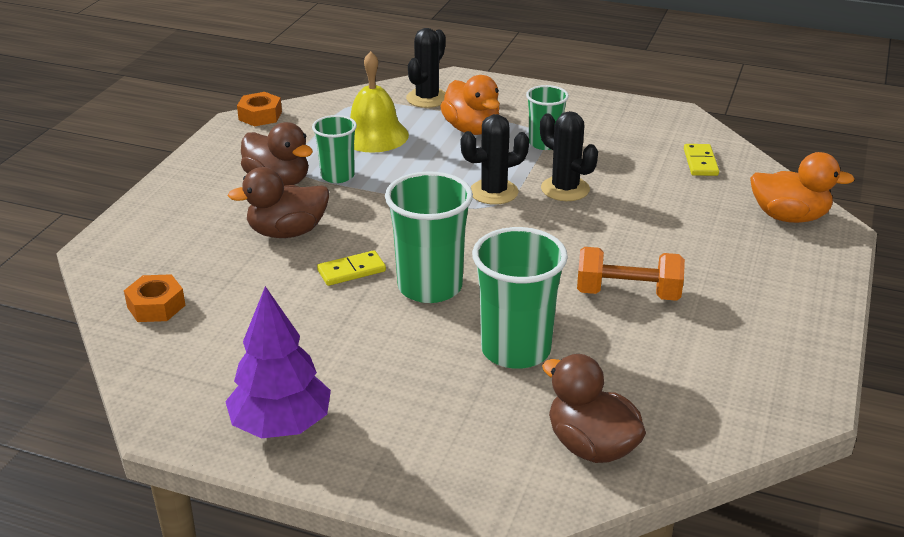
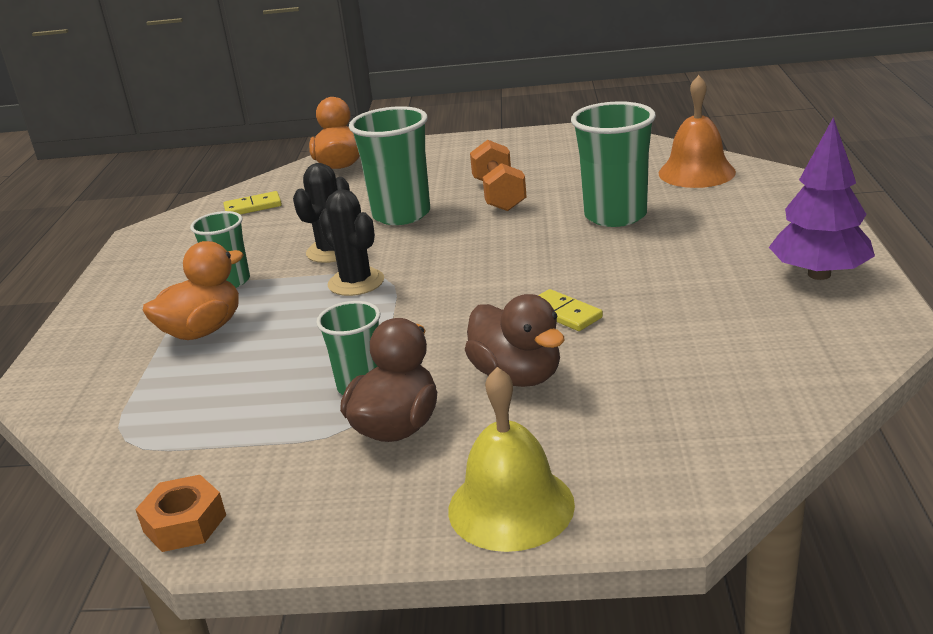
camera: 105 degrees left, 5 degrees down
(156, 306) = (738, 407): orange nut -> none
(374, 135) = (235, 393): yellow bell -> yellow bell (511, 506)
(427, 98) = (108, 385): black cactus -> none
(430, 287) = (557, 269): green cup -> green cup (401, 214)
(591, 446) = (696, 172): brown duck -> orange bell

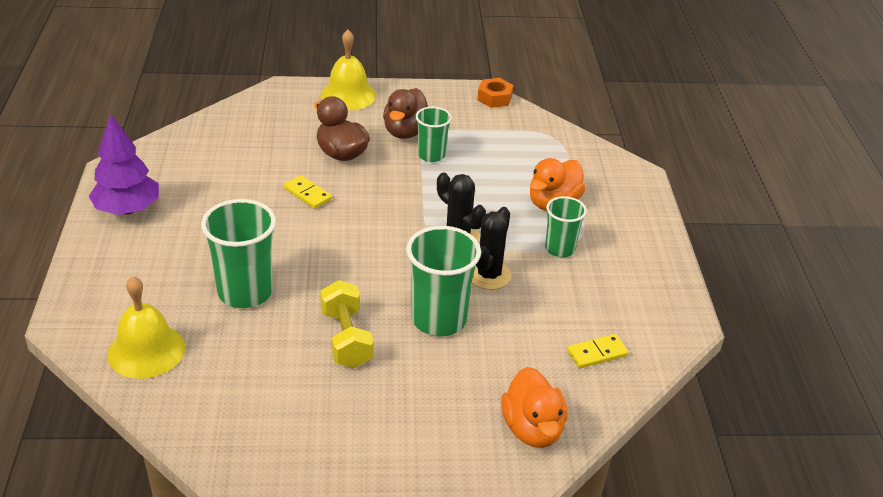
camera: 170 degrees right, 10 degrees up
(499, 195) = (346, 339): orange dumbbell -> yellow dumbbell
(696, 172) = (146, 350): orange bell -> yellow bell

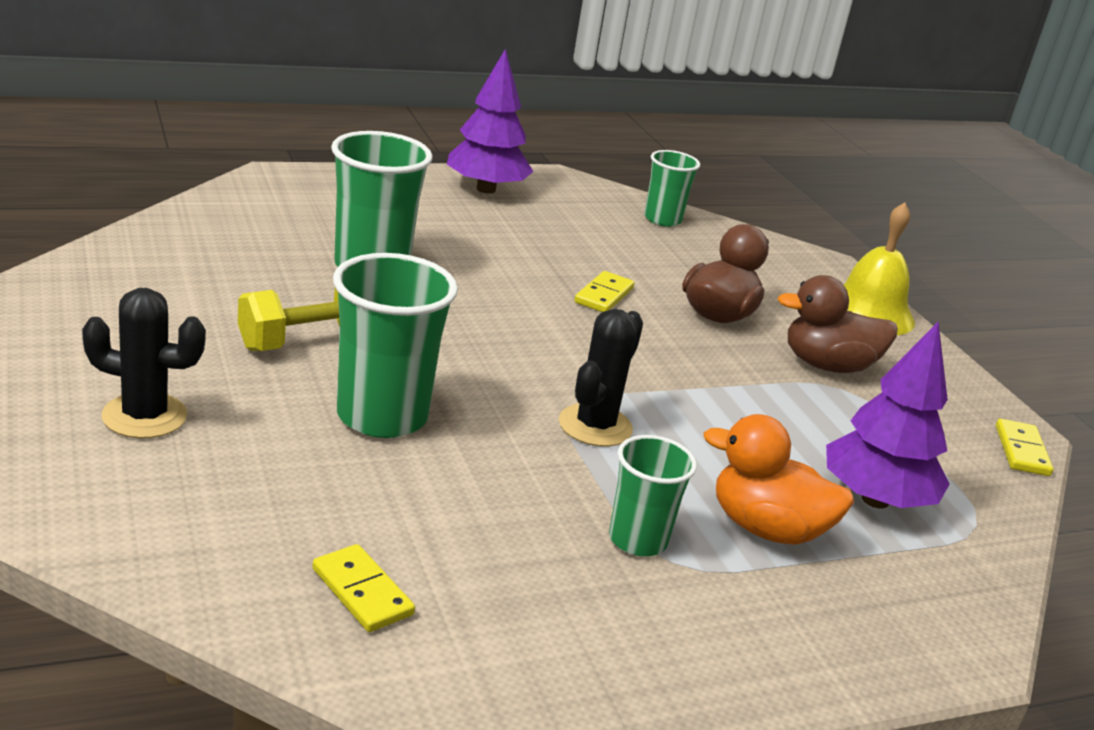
camera: 70 degrees right, 10 degrees down
(146, 350) = (241, 219): yellow bell -> none
(431, 155) = (788, 392): green cup -> green cup (662, 219)
(489, 275) = (515, 461): black cactus -> black cactus (144, 416)
(494, 98) = (1021, 451): orange nut -> yellow domino
(532, 160) = (875, 500): none -> purple tree
(532, 429) = (148, 518): orange duck -> none

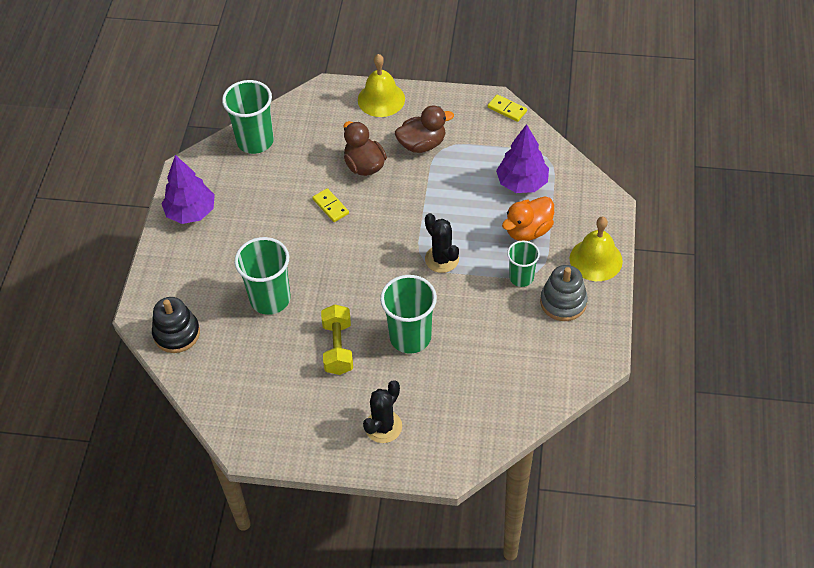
camera: 55 degrees left, 25 degrees up
(254, 204) = (177, 333): none -> black stacking toy
(362, 592) = (523, 379): yellow domino -> none
(622, 619) = (563, 302): none -> grey stacking toy
(662, 219) = (255, 141): green cup -> green cup, size x1.66
(789, 655) = (596, 259): none -> yellow bell
(827, 366) = (422, 144): brown duck -> brown duck turned 135 degrees counterclockwise

